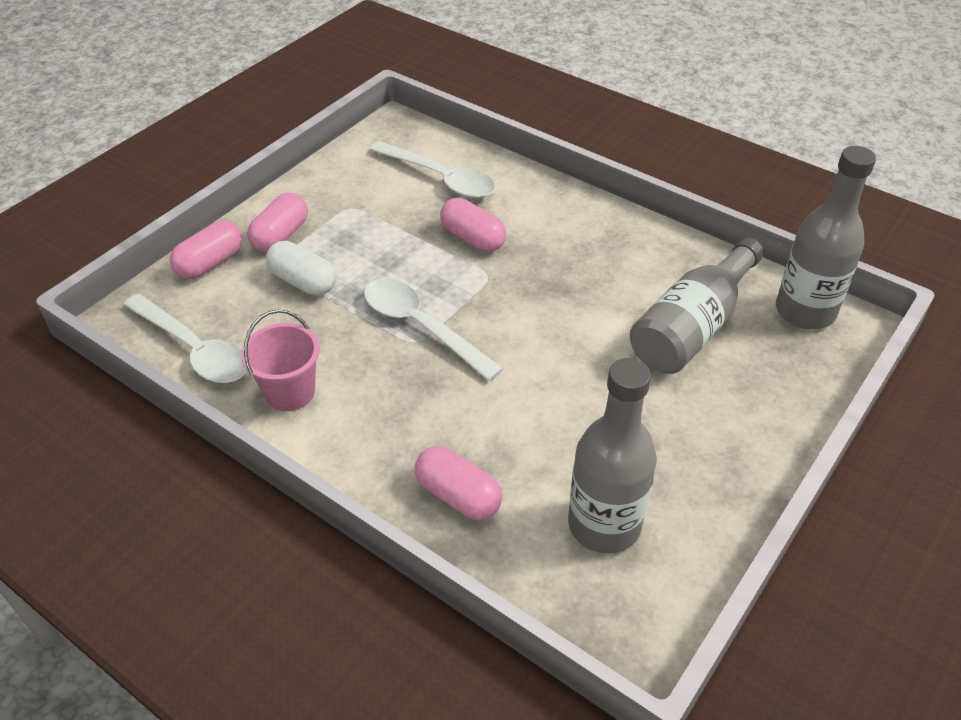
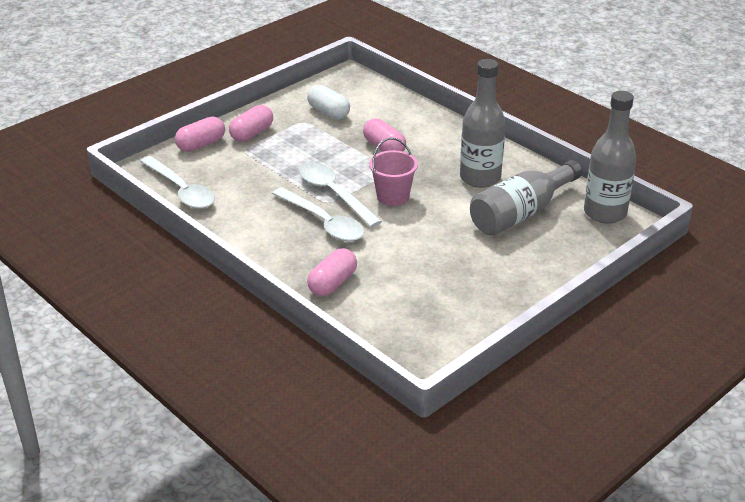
camera: 10 degrees right, 10 degrees down
(290, 392) = (238, 219): pink bucket -> pink bucket (393, 197)
(303, 282) = (261, 161): white capsule -> white capsule (328, 112)
(440, 178) = (372, 110): white spoon -> white spoon (323, 222)
(458, 495) = (332, 283): pink capsule -> pink capsule turned 75 degrees clockwise
(604, 525) = (422, 308): grey bottle -> grey bottle (480, 178)

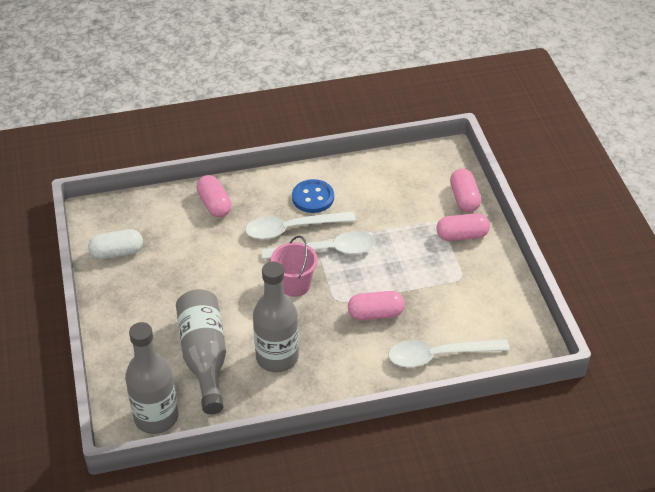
camera: 120 degrees right, 10 degrees up
(181, 190) = (399, 166): white spoon -> white spoon (439, 355)
(252, 133) = (462, 235): pink capsule -> pink capsule turned 75 degrees counterclockwise
(269, 225) = (313, 197): none -> blue button
(328, 112) = (467, 301): white capsule -> white capsule (117, 252)

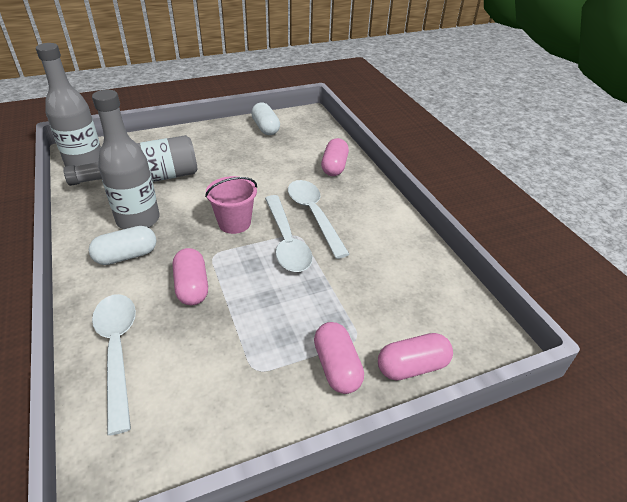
camera: 80 degrees right, 5 degrees down
(214, 204) = (334, 167): pink capsule -> pink capsule turned 45 degrees counterclockwise
(313, 197) = (364, 225): blue button -> none
(330, 361) = (126, 256): none -> white capsule

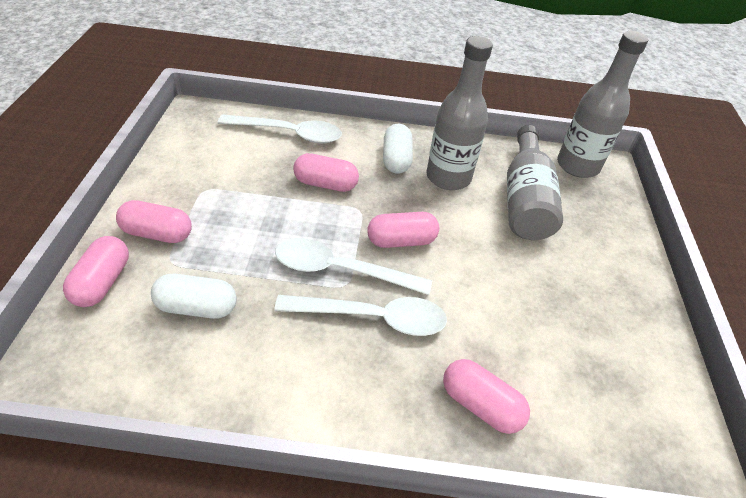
camera: 115 degrees right, 5 degrees up
(234, 223) = (401, 241): pink bucket -> pink capsule
(266, 128) = (640, 365): white capsule -> white capsule (197, 307)

